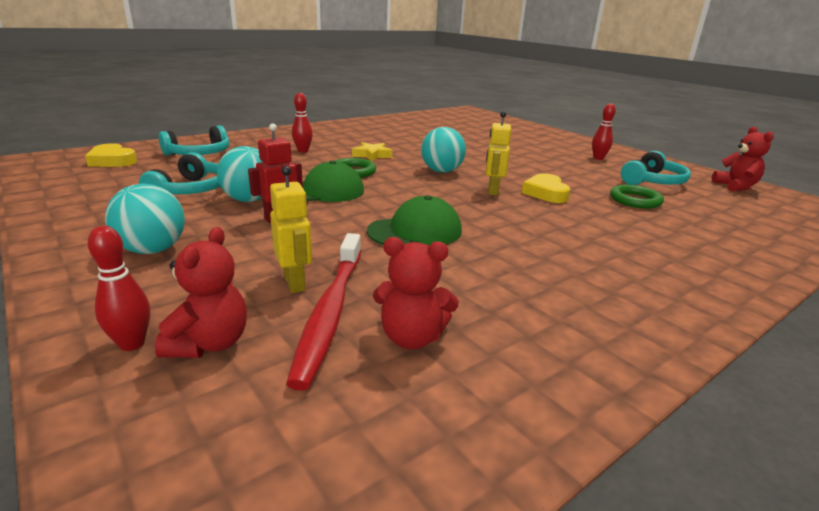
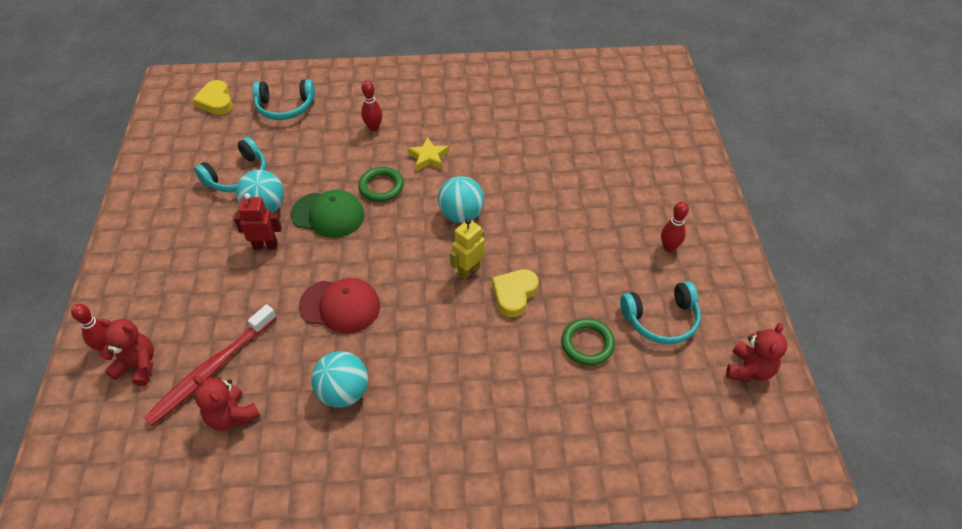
camera: 35 degrees right, 25 degrees up
(153, 250) = (166, 255): turquoise ball -> turquoise ball (344, 392)
(209, 343) = (138, 366): red teddy bear -> red teddy bear turned 120 degrees counterclockwise
(295, 283) = (215, 331): yellow robot -> none
(415, 231) = (340, 306): green cap -> red cap

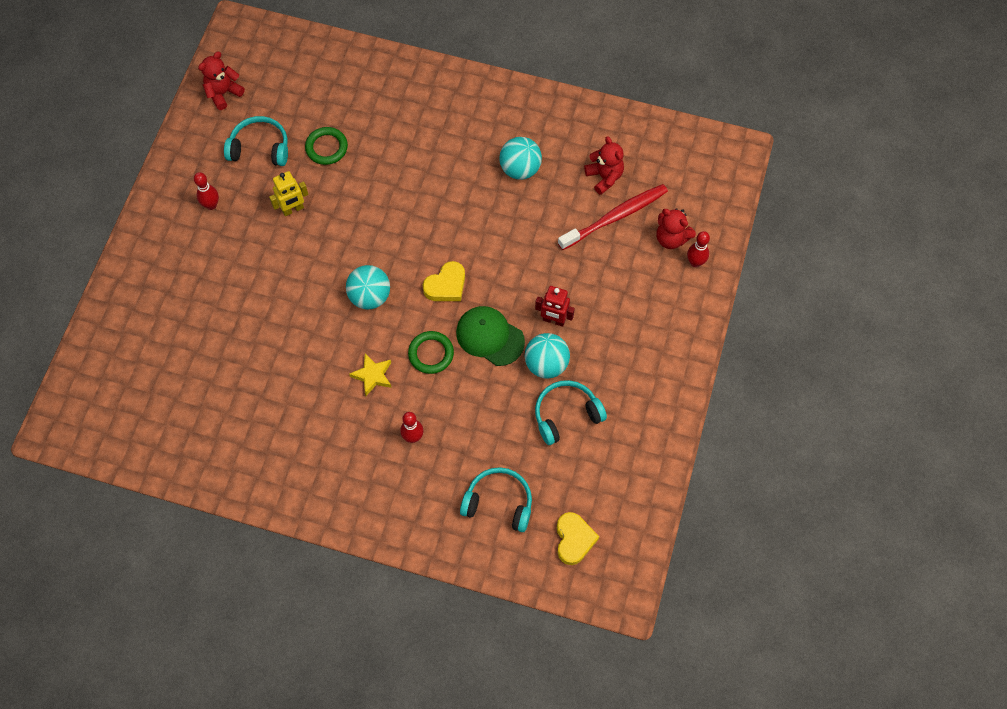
camera: 160 degrees left, 15 degrees up
(340, 306) = (504, 239): red cap -> none
(468, 270) = (388, 238): yellow robot -> yellow robot (293, 209)
(514, 294) = (361, 205): yellow heart -> yellow heart (446, 285)

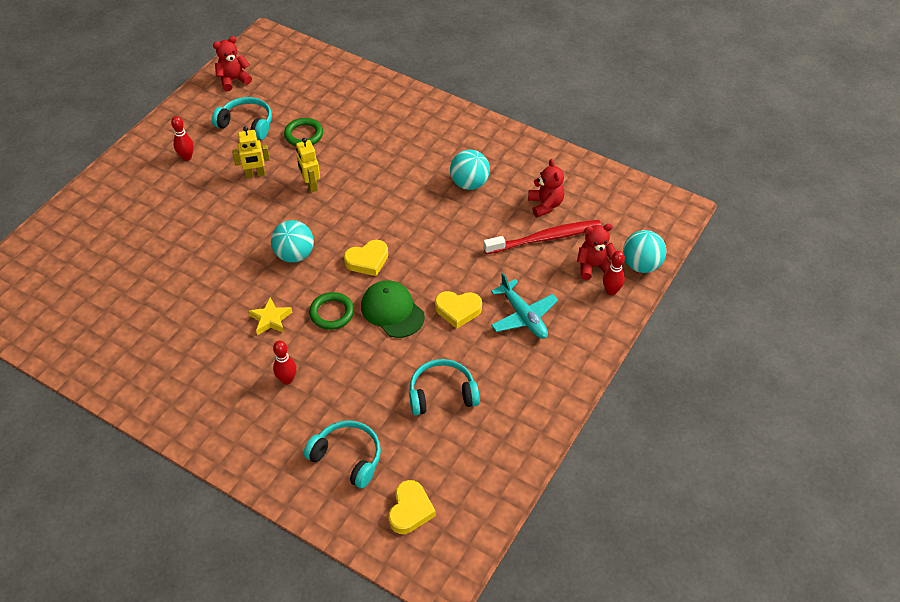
camera: 15 degrees right, 15 degrees down
(357, 209) = (311, 185): none -> yellow robot
(546, 364) = (438, 345): turquoise ball -> turquoise ball (641, 265)
(553, 320) = (458, 310): red robot -> yellow heart
(619, 311) = (523, 316): none -> turquoise plane
(671, 238) = (593, 266): red teddy bear -> red teddy bear turned 120 degrees clockwise

